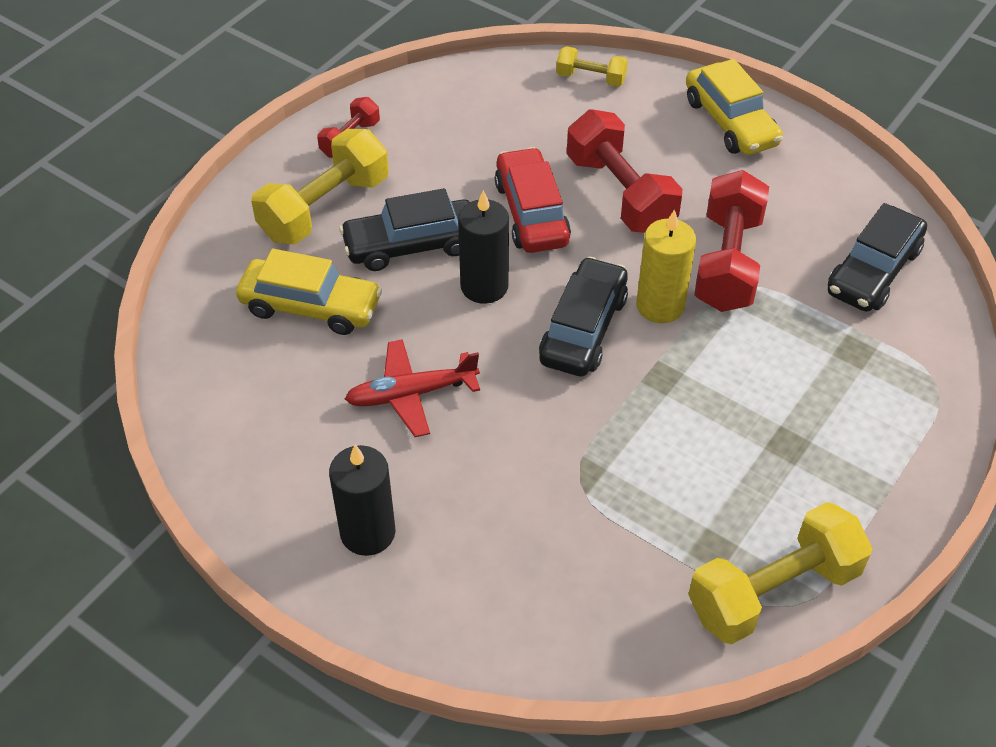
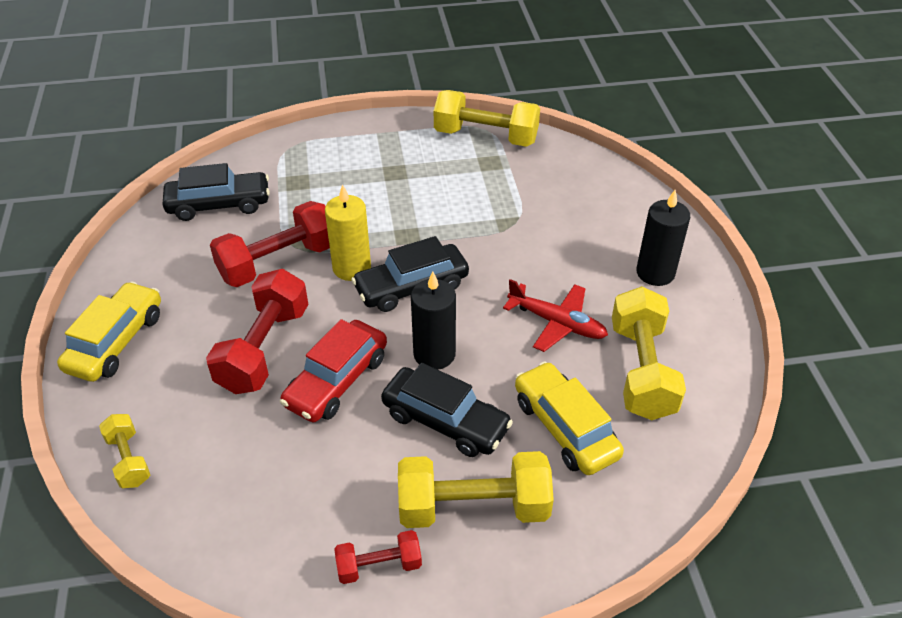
camera: 135 degrees left, 5 degrees down
(288, 404) = (641, 370): none -> yellow dumbbell

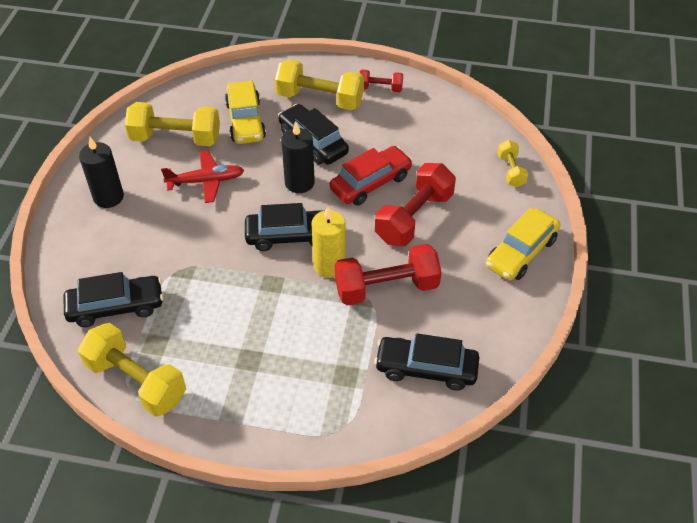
camera: 160 degrees left, 5 degrees up
(550, 179) = (116, 307): none -> black car
(556, 323) = (205, 181): red plane -> red plane turned 120 degrees clockwise
(641, 370) = (176, 138): yellow dumbbell -> yellow dumbbell turned 75 degrees clockwise

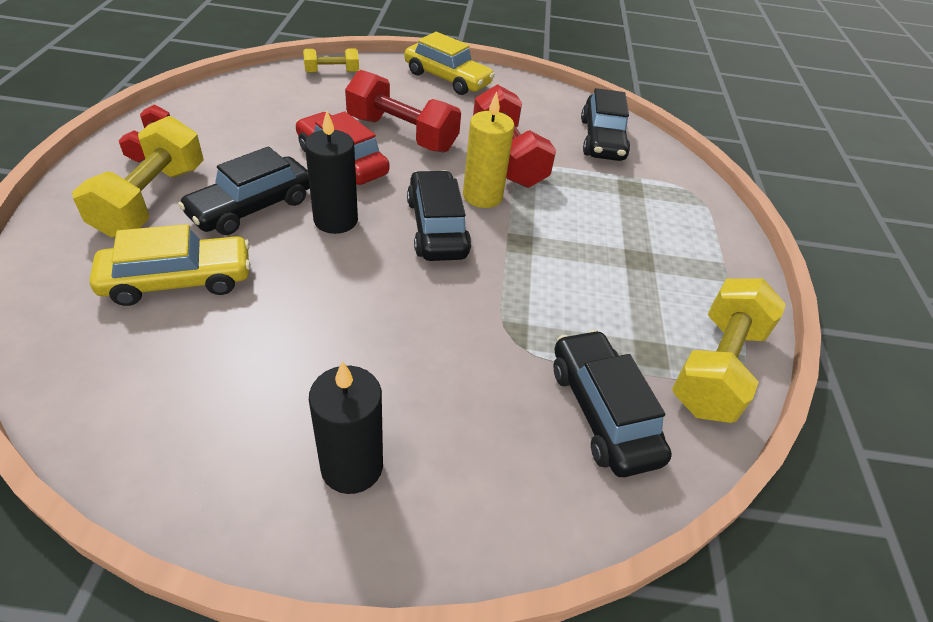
camera: 100 degrees left, 5 degrees down
(176, 138) = (198, 374): yellow dumbbell -> none
(205, 181) = (322, 322): red plane -> none

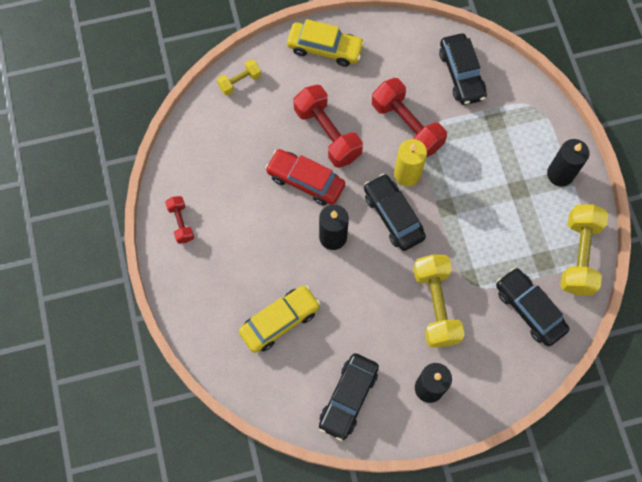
camera: 15 degrees left, 25 degrees up
(152, 200) = (219, 269): yellow dumbbell -> yellow dumbbell (435, 305)
(252, 207) = (279, 248): black car -> black car (348, 398)
(402, 134) = (327, 133): red dumbbell -> red dumbbell turned 45 degrees clockwise
(710, 264) = (560, 174): none -> black candle

